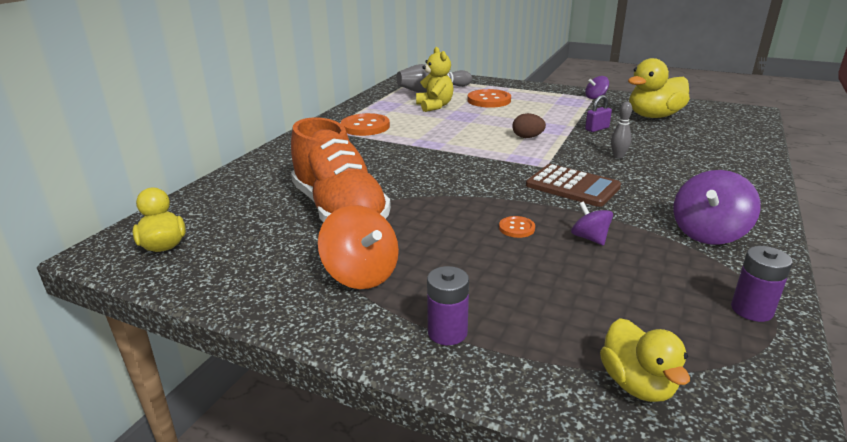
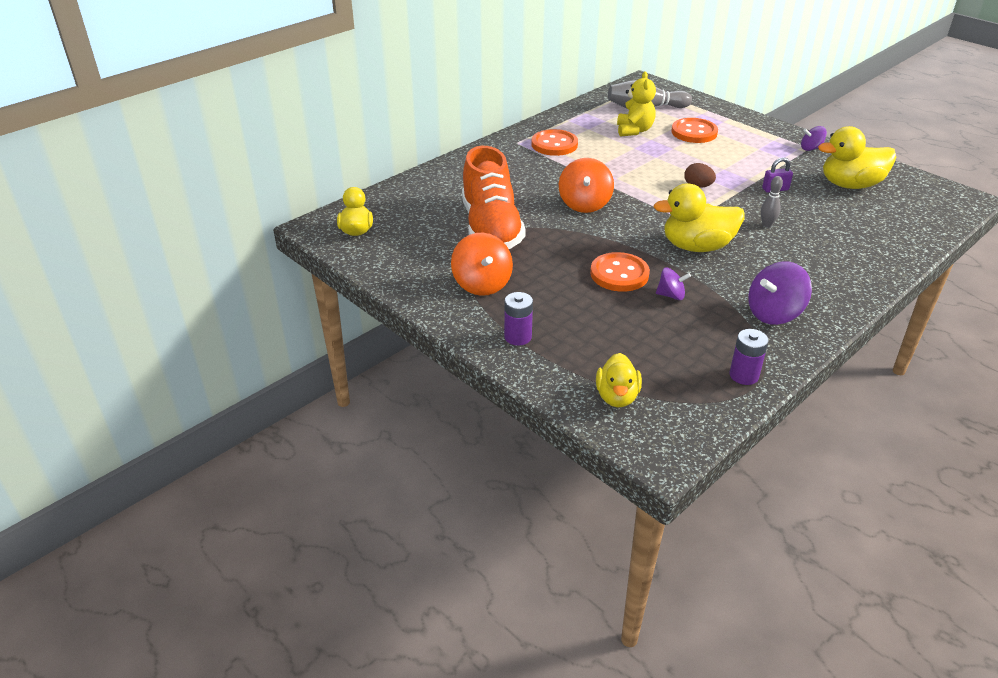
camera: 20 degrees right, 10 degrees up
(430, 169) = (584, 204): none -> orange spinning top
(516, 228) = (619, 274): orange button -> orange button, size x1.98
(572, 186) = (696, 246): brown calculator -> yellow duck
(589, 238) = (671, 295): purple spinning top -> purple spinning top turned 105 degrees clockwise

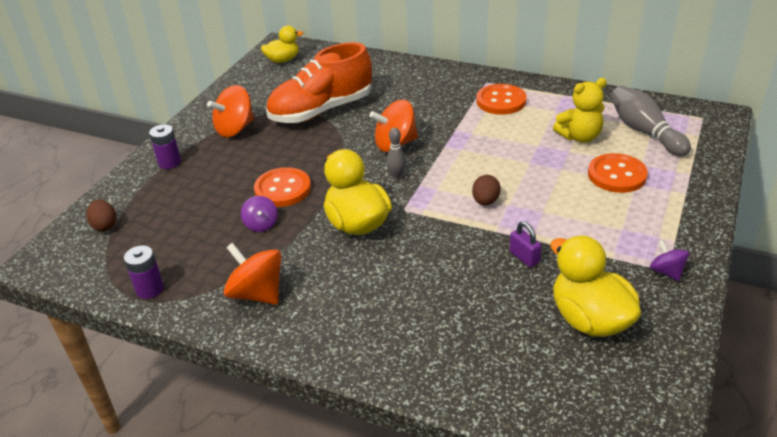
camera: 70 degrees right, 0 degrees up
(617, 397) = (105, 225): yellow duck -> brown egg
(767, 225) = (433, 263): grey bowling pin -> grey bowling pin (397, 175)
(774, 313) = (257, 293): purple spinning top -> orange spinning top

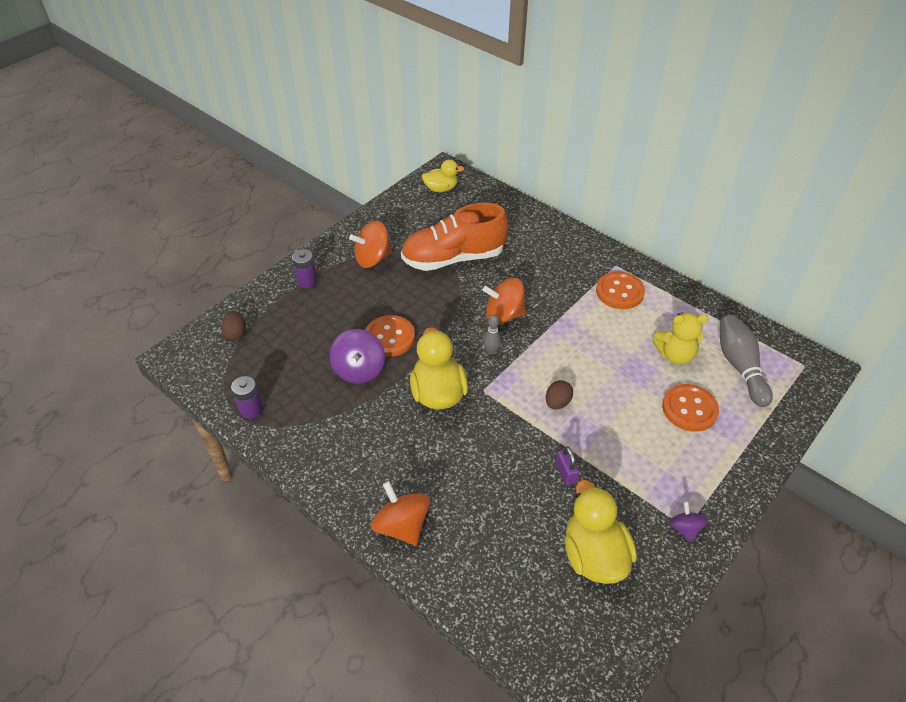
camera: 15 degrees right, 10 degrees up
(257, 293) = (332, 440): orange spinning top -> orange spinning top (402, 525)
(261, 224) = (359, 370): purple spinning top -> purple spinning top, size x1.74

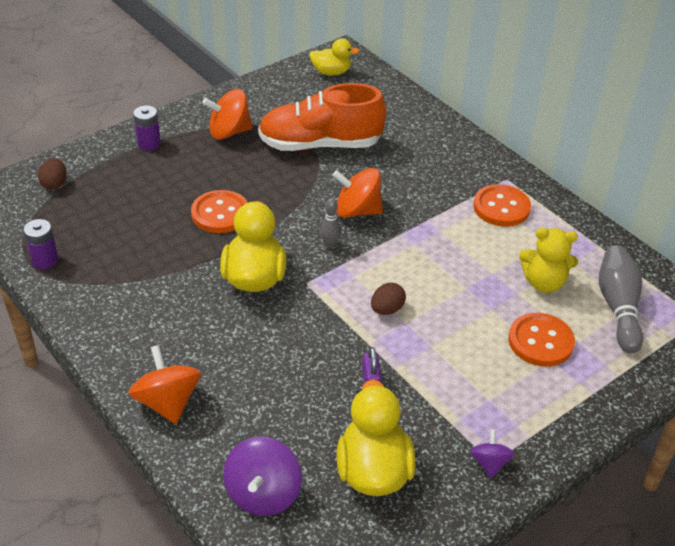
camera: 10 degrees right, 5 degrees down
(359, 370) = (175, 241): purple spinning top -> purple spinning top (263, 494)

